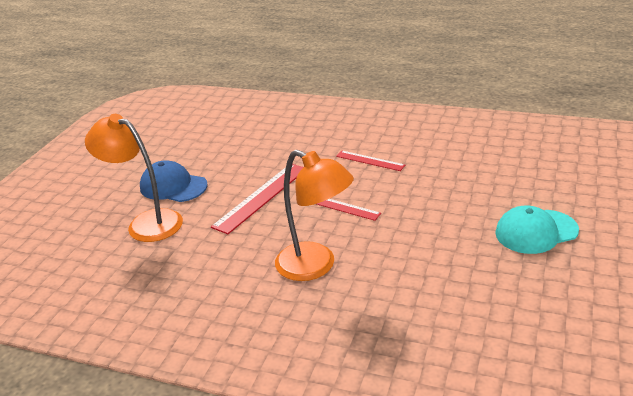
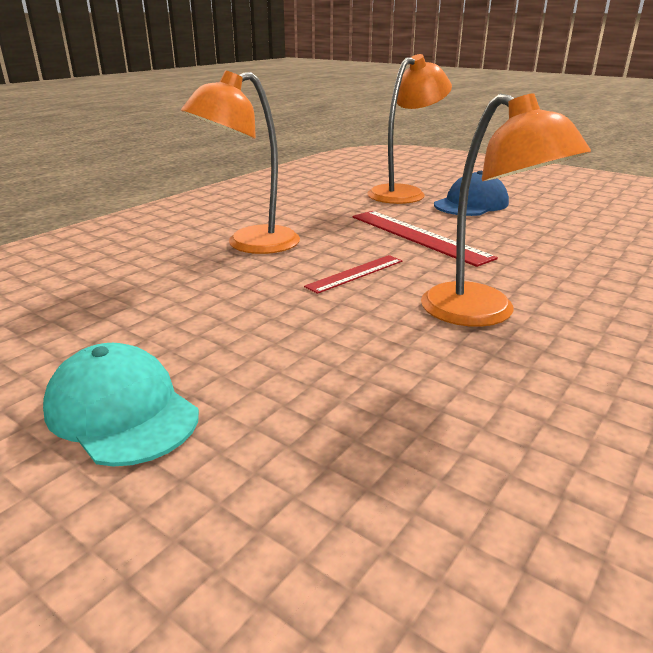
camera: 105 degrees right, 5 degrees down
(370, 161) = (482, 313): red ruler -> orange lamp
(536, 232) = (121, 411): turquoise cap -> turquoise cap turned 45 degrees counterclockwise

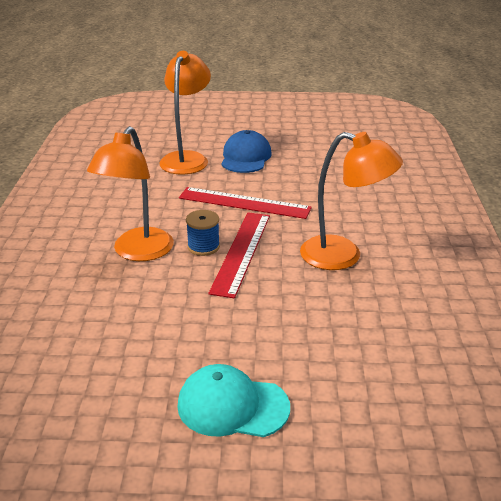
camera: 35 degrees left, 5 degrees up
(321, 258) = (203, 246): none -> blue spool
(355, 273) = (241, 252): red ruler -> red ruler, size x1.70

